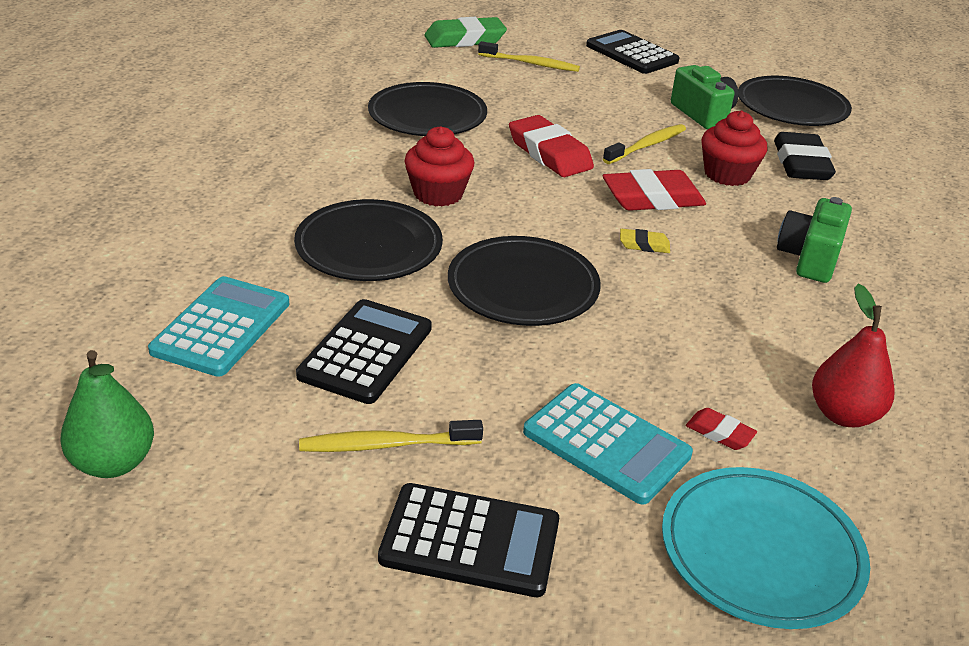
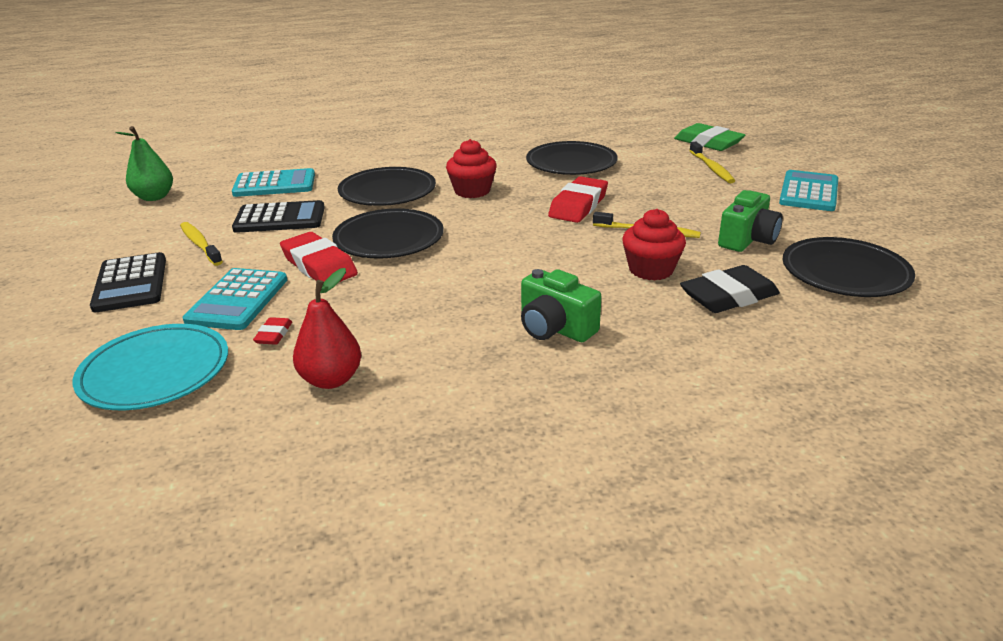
camera: 65 degrees right, 5 degrees down
(632, 53) = (809, 192): black calculator -> turquoise calculator
(644, 245) = (490, 262): yellow eraser -> none
(652, 198) = (564, 251): red eraser -> red eraser (319, 265)
(809, 258) = (555, 328): green camera -> green camera turned 135 degrees counterclockwise

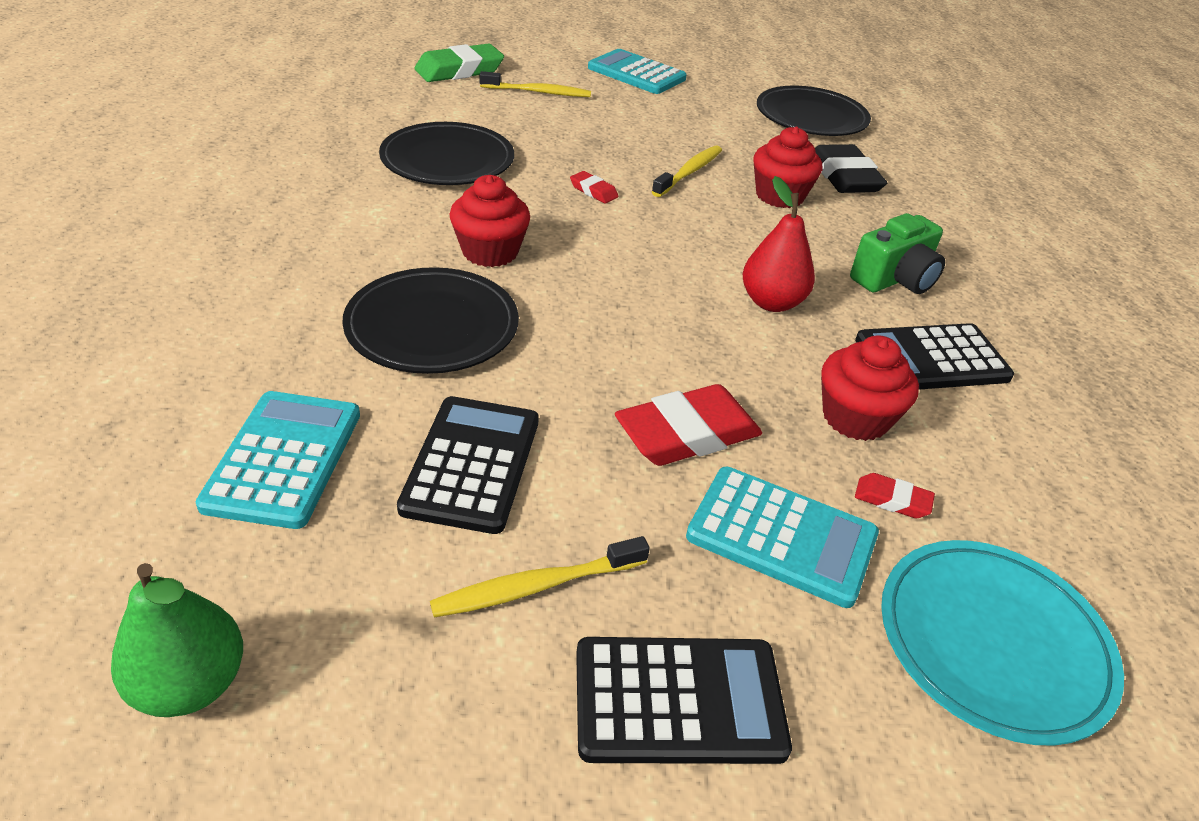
camera: 80 degrees left, 10 degrees up
(331, 379) = (1001, 455): red pear -> red pear (771, 302)
(354, 318) = (855, 418): none -> red cupcake
(389, 239) = (621, 353): black plate -> none
(442, 348) = (931, 359): none -> black calculator
(578, 205) = (593, 191): red eraser -> red eraser, size x0.48
(747, 240) = (731, 132): green camera -> none

